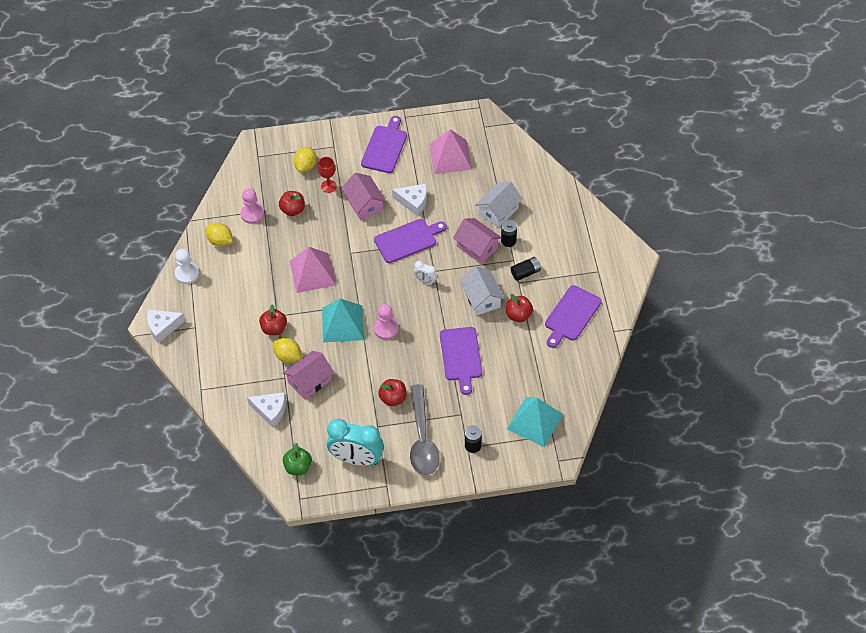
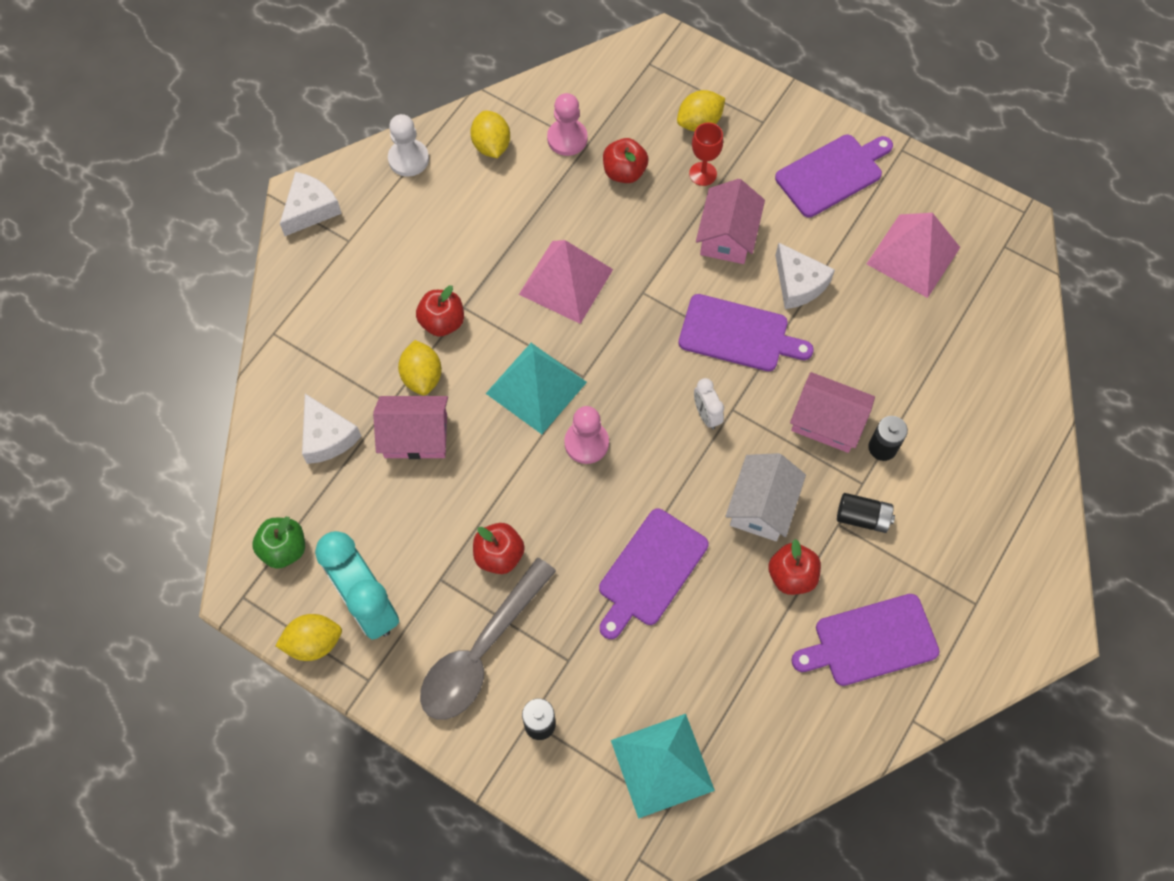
camera: 40 degrees right, 10 degrees up
(163, 327) = (310, 209): white cheese -> white cheese turned 105 degrees clockwise
(349, 490) = (313, 643): none -> yellow lemon
(477, 247) = (827, 421): pink house -> pink house turned 60 degrees counterclockwise
(498, 211) = (909, 391): white house -> none

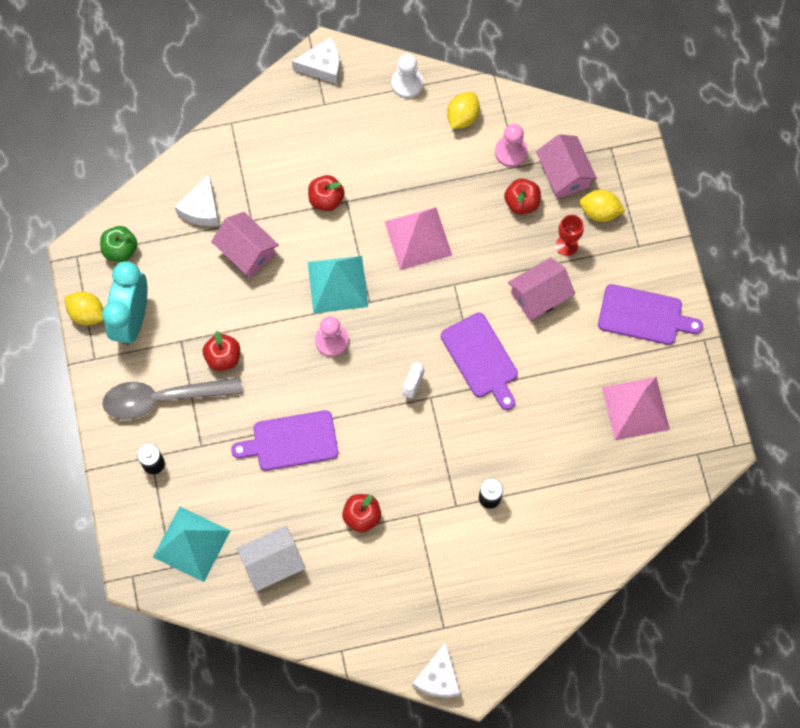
camera: 45 degrees right, 5 degrees up
(422, 377) = (284, 221): yellow lemon -> none
(761, 506) = (387, 464): white house -> white house (272, 562)
(798, 284) = (548, 362): white cheese -> white cheese (438, 677)
(827, 421) = (475, 454): pink house -> pink house (564, 174)
(862, 517) = (435, 523): black battery -> none
(871, 641) = (365, 590): purple cutting board -> none

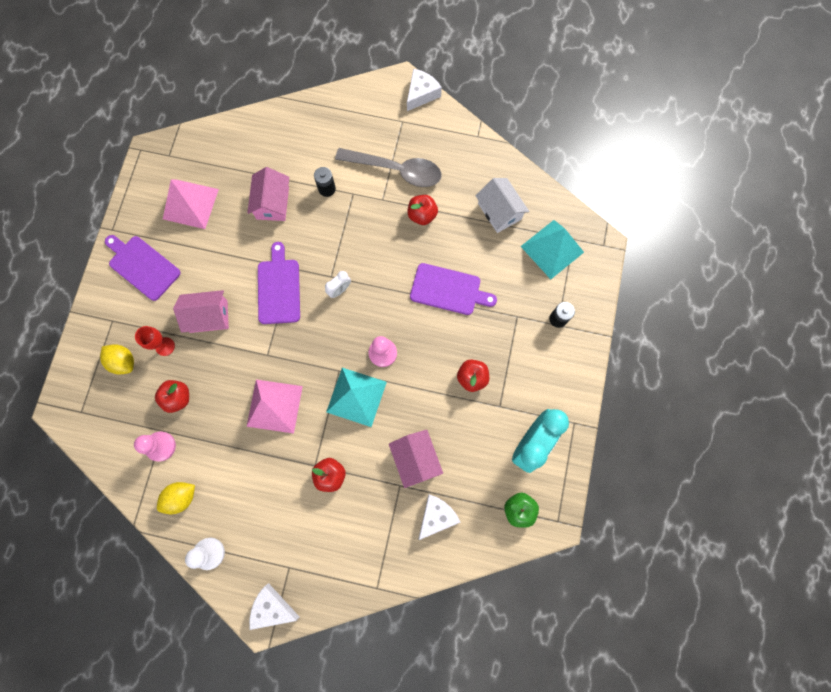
camera: 155 degrees left, 5 degrees up
(87, 313) = (566, 464): yellow lemon -> none
(163, 398) = (531, 366): grey spoon -> grey spoon (396, 170)
(272, 562) = (499, 211): white house -> white house turned 60 degrees clockwise
(564, 174) = (130, 406): pink house -> pink house (272, 203)

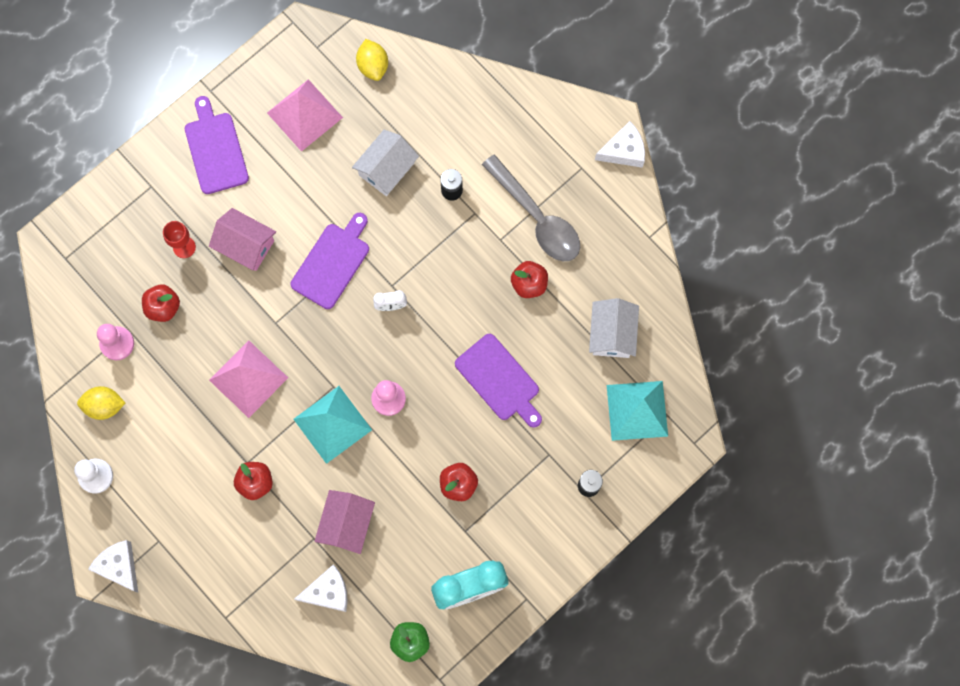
camera: 35 degrees right, 0 degrees up
(123, 361) = (135, 236): yellow lemon -> yellow lemon (373, 66)
(272, 203) = (386, 169): pink house -> white house

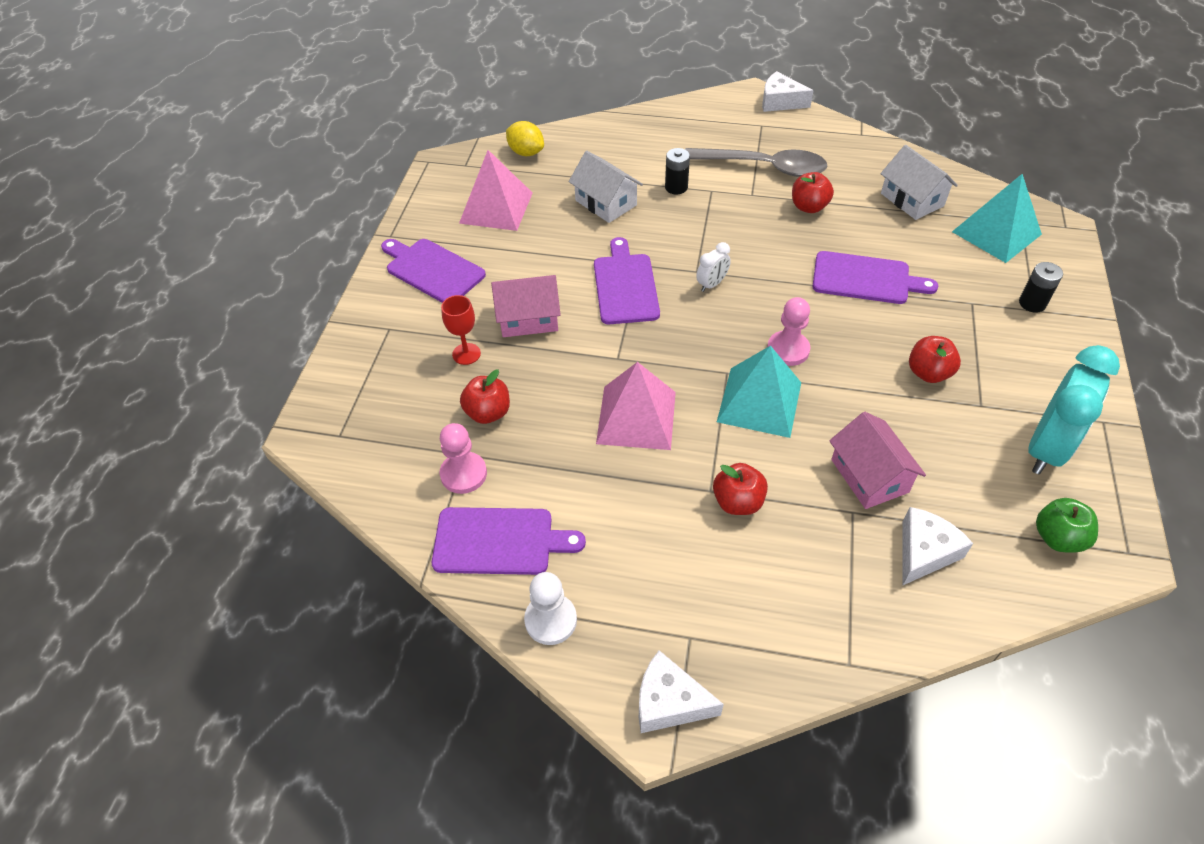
camera: 35 degrees left, 25 degrees down
(104, 406) = (499, 541): yellow lemon -> purple cutting board
(386, 169) = (605, 203): white house -> white house turned 45 degrees counterclockwise
(624, 151) = (780, 102): white cheese -> white cheese turned 105 degrees counterclockwise

